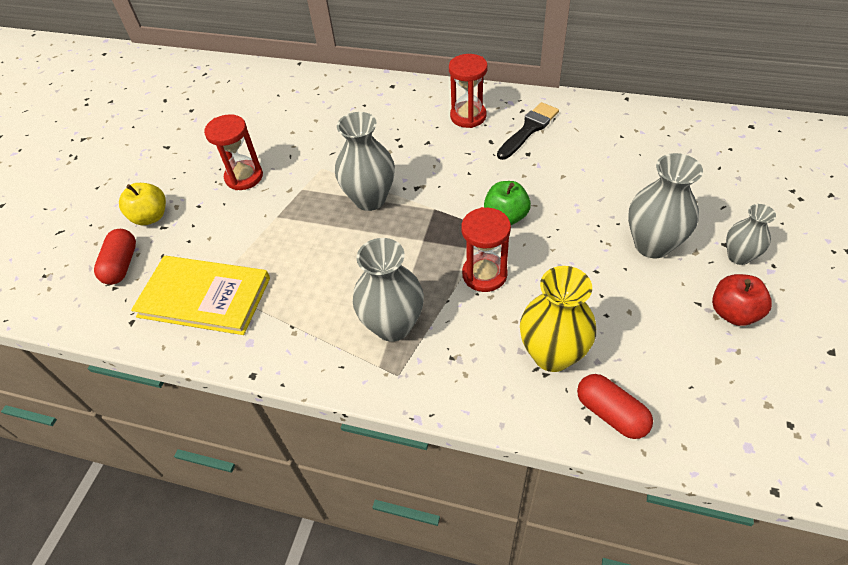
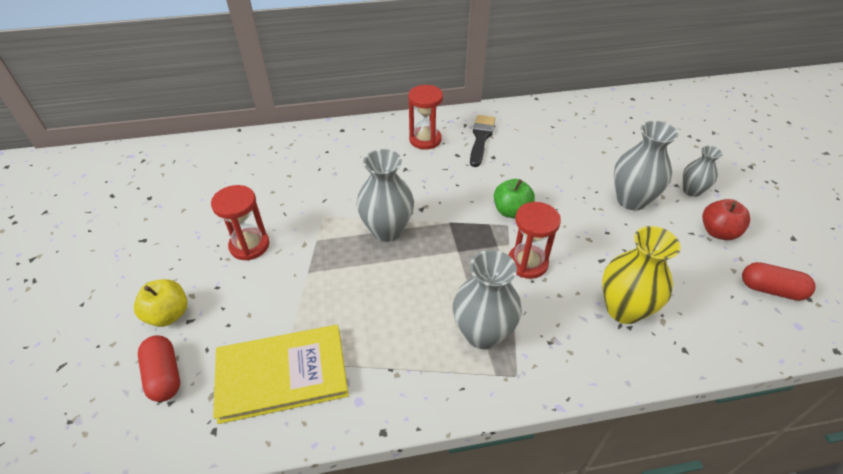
camera: 30 degrees left, 5 degrees down
(610, 413) = (697, 339): red capsule -> red capsule (770, 289)

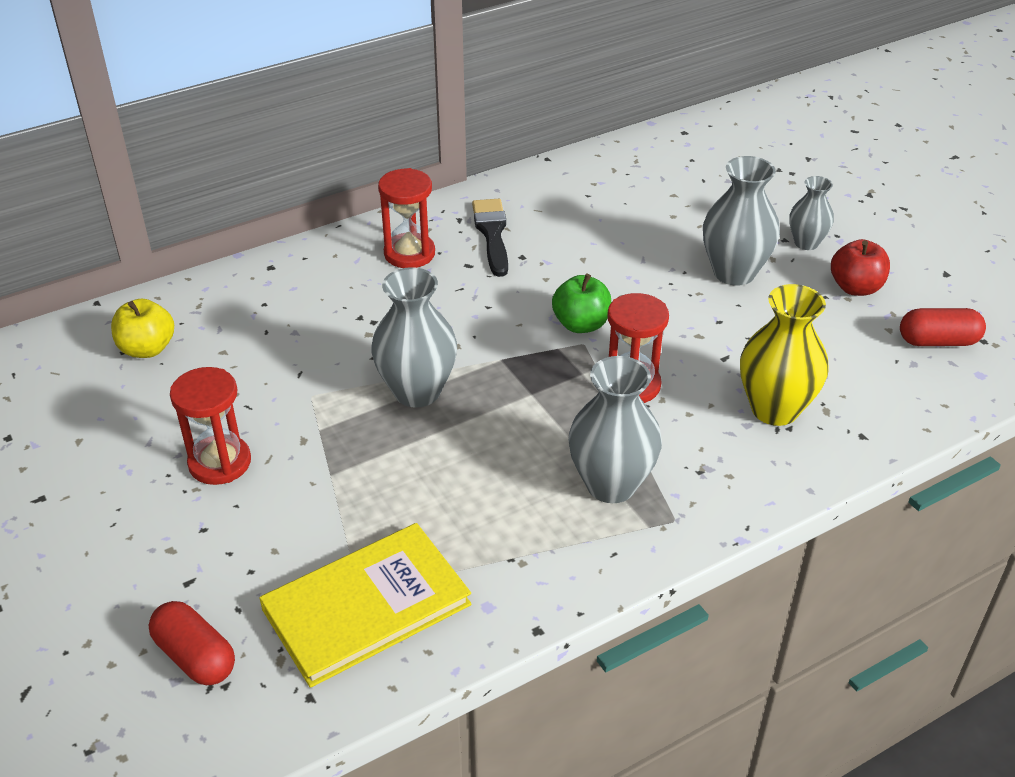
camera: 20 degrees left, 5 degrees down
(168, 314) = (151, 583): yellow apple -> yellow apple (147, 349)

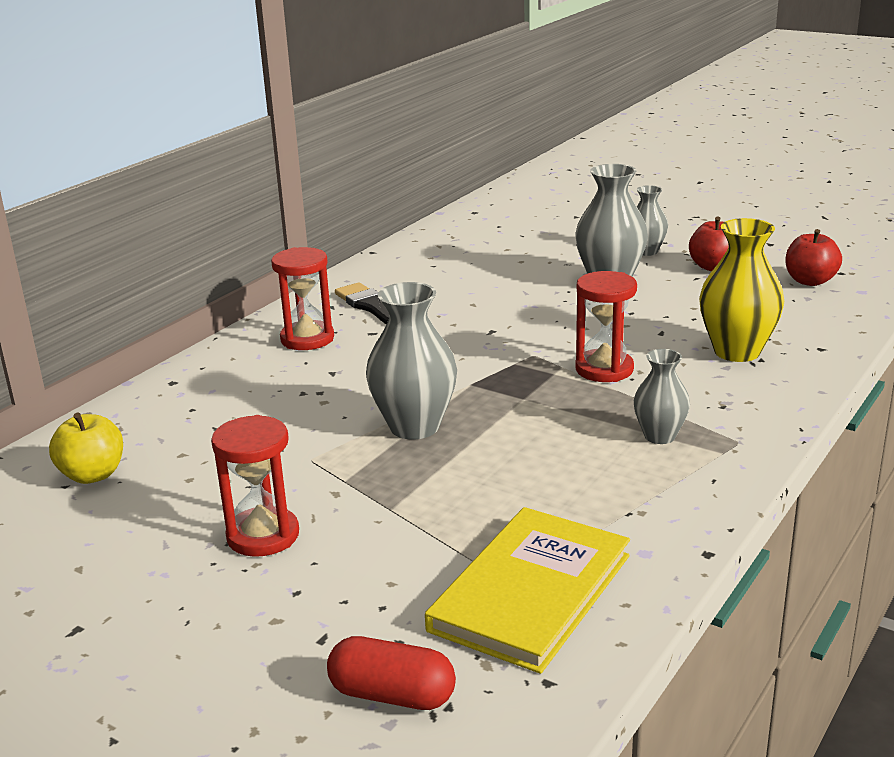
camera: 25 degrees left, 15 degrees down
(581, 324) = (517, 344): green apple -> none
(611, 484) = (659, 436): grey vase -> grey vase, size x0.60
(938, 341) = (810, 281): red capsule -> red apple

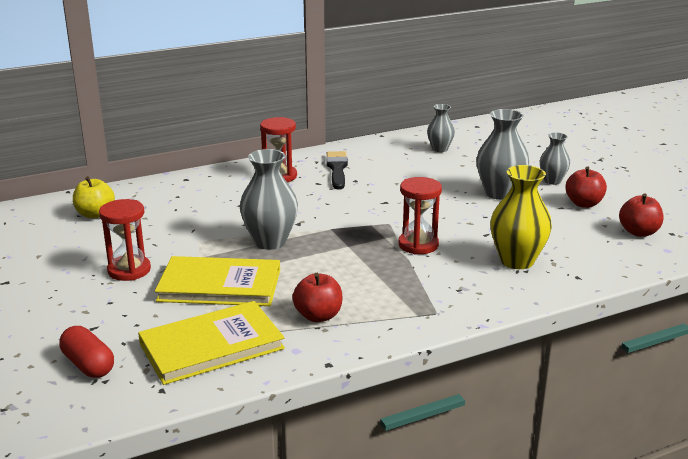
camera: 30 degrees right, 0 degrees up
(427, 508) = (219, 286): none -> yellow book
(610, 498) = (318, 316): none -> red apple
(659, 436) = (394, 293): grey vase -> grey vase (440, 149)

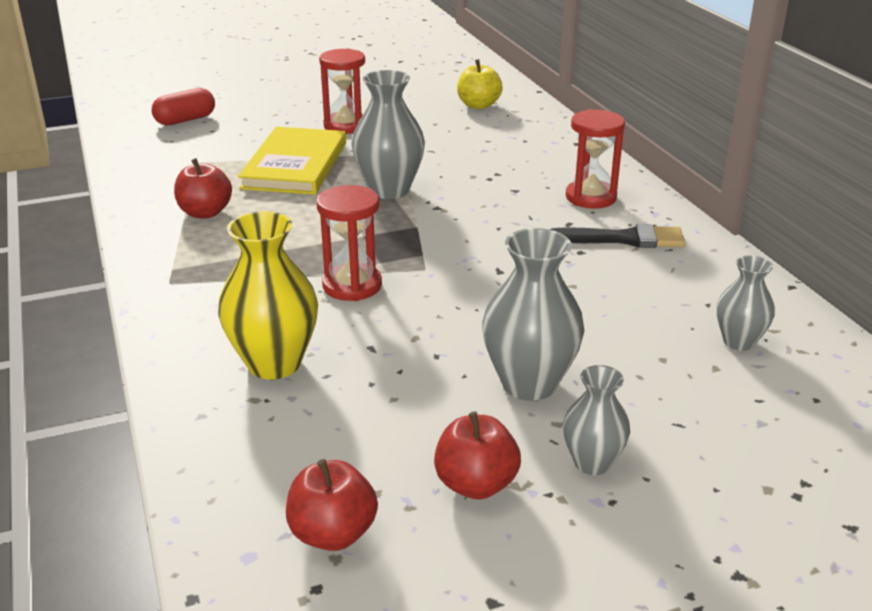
camera: 95 degrees right, 5 degrees up
(211, 346) = (181, 164): yellow book -> none

